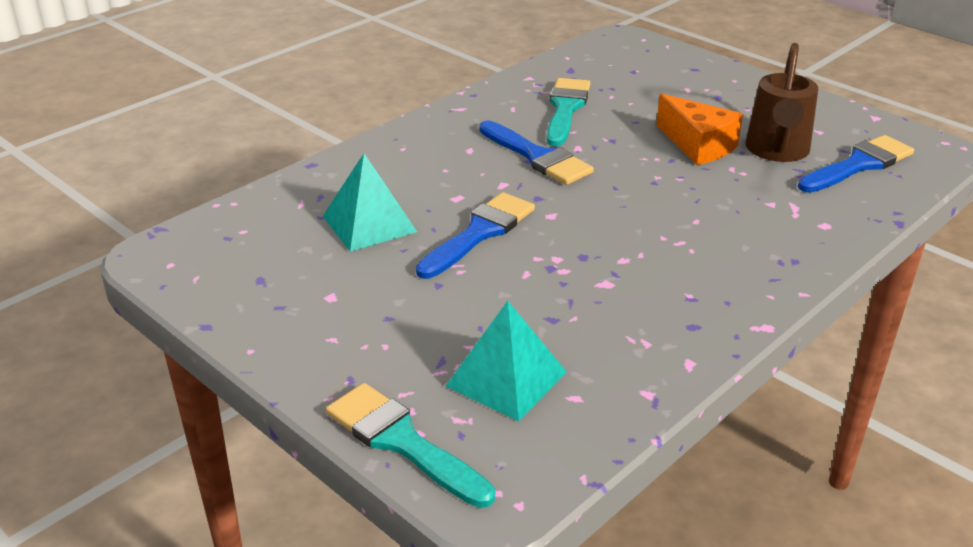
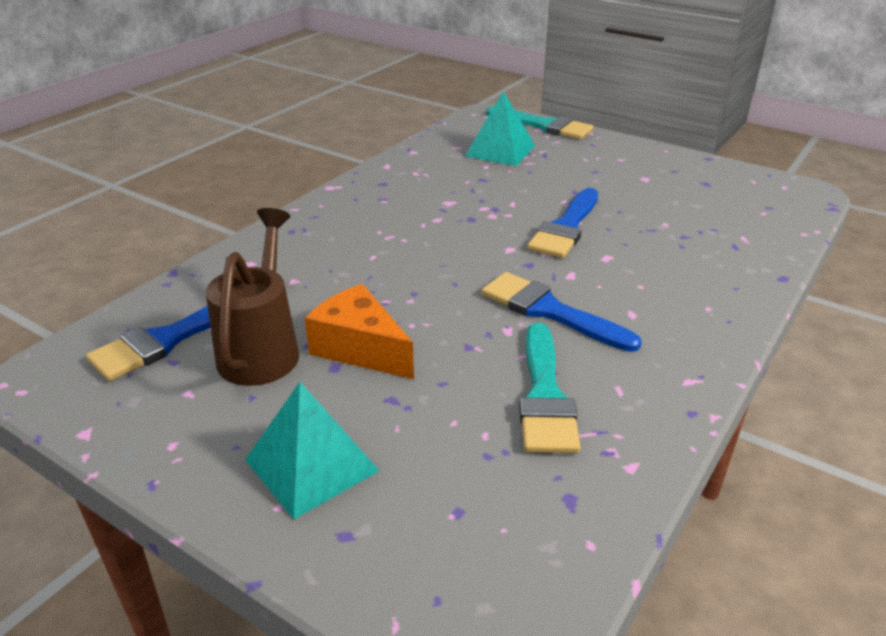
camera: 170 degrees right, 0 degrees up
(369, 224) = (666, 226): turquoise pyramid -> turquoise pyramid (312, 465)

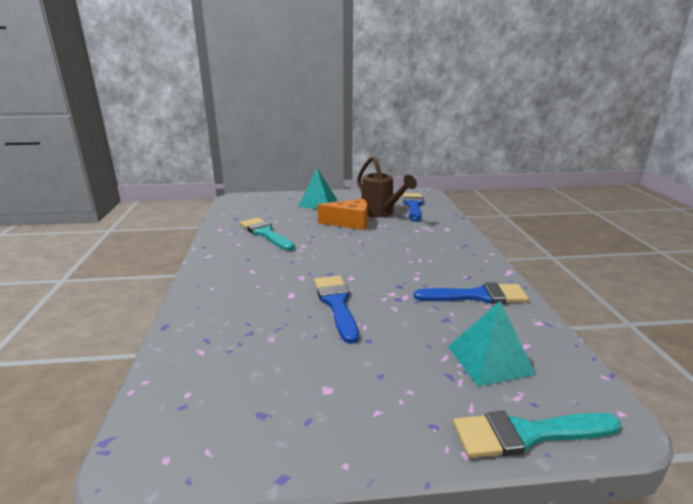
camera: 140 degrees right, 10 degrees down
(549, 311) = (293, 257): blue brush -> blue brush (477, 296)

